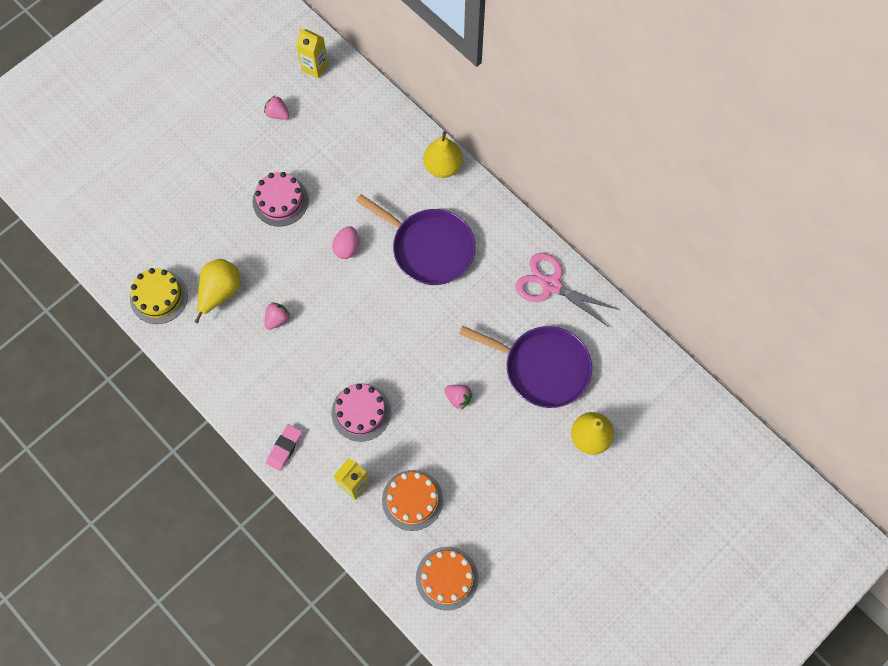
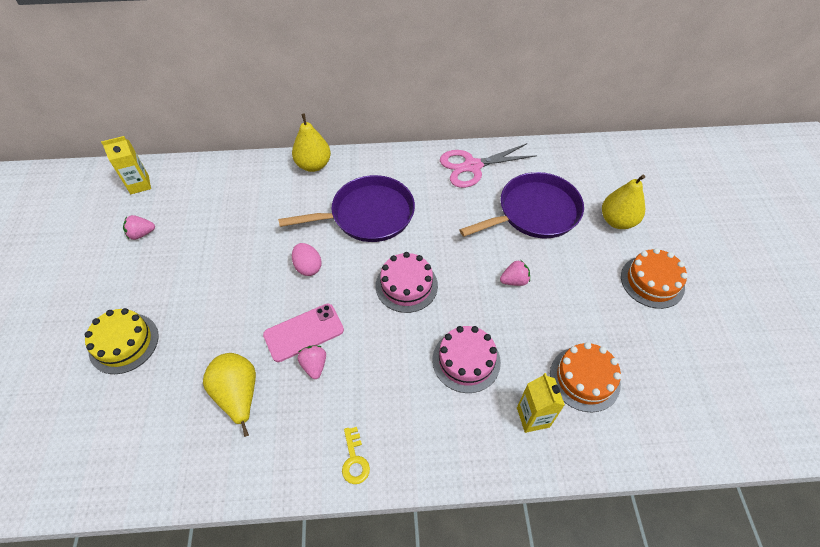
camera: 50 degrees left, 15 degrees down
(159, 297) = (180, 457): yellow cake -> yellow cake (124, 343)
(236, 396) = (354, 460): none -> yellow key
(280, 201) = (213, 284): pink cake -> pink cake (406, 285)
(284, 448) = (447, 454): pink eraser -> none
(294, 291) = (304, 332): none -> pink phone
(447, 578) = (683, 403): orange cake -> orange cake (652, 281)

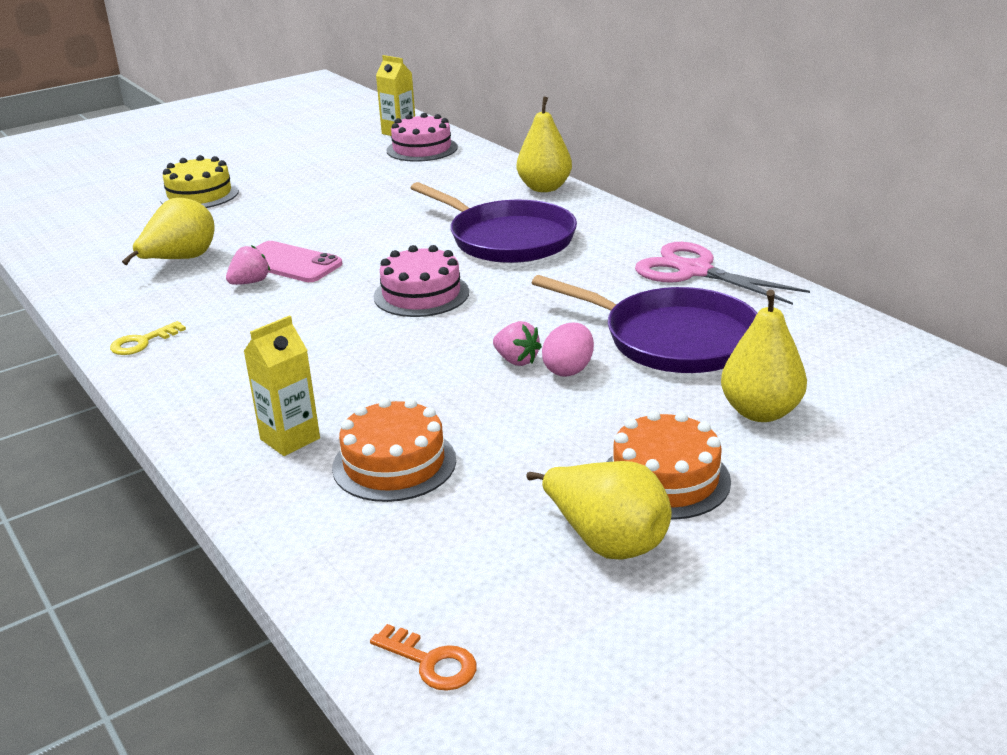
camera: 60 degrees right, 25 degrees down
(141, 234) = (337, 155): pink strawberry -> none
(308, 267) = (384, 235): pink egg -> pink egg (568, 370)
(466, 360) = (340, 366): pink cake -> pink cake (422, 149)
(688, 326) = (606, 541): none -> yellow pear
(747, 431) = (431, 662): none -> orange key

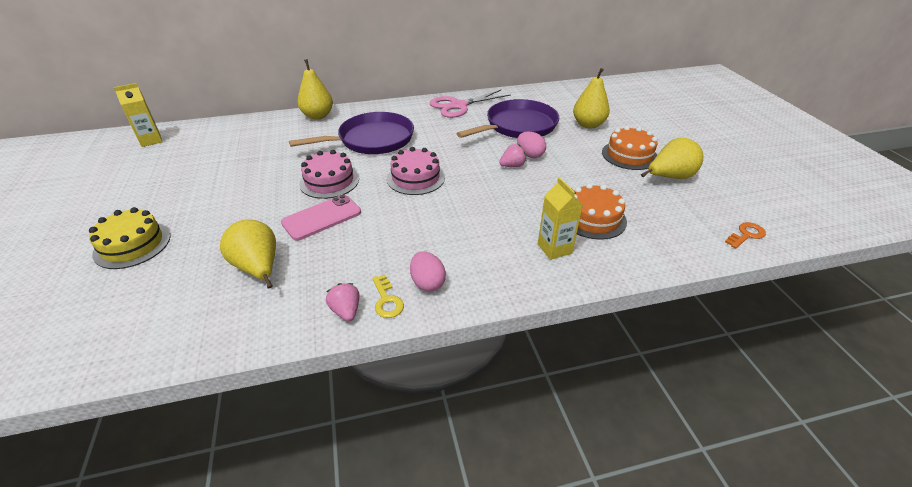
camera: 70 degrees left, 10 degrees up
(181, 359) = (427, 283): none -> pink egg
(250, 282) = (335, 238): pink strawberry -> pink strawberry (346, 311)
(422, 149) = (196, 138): pink cake -> pink cake (329, 181)

